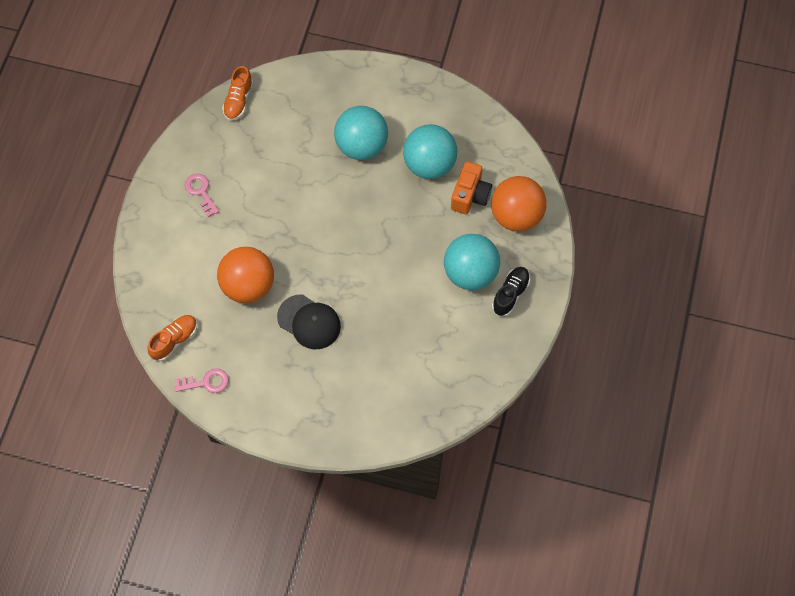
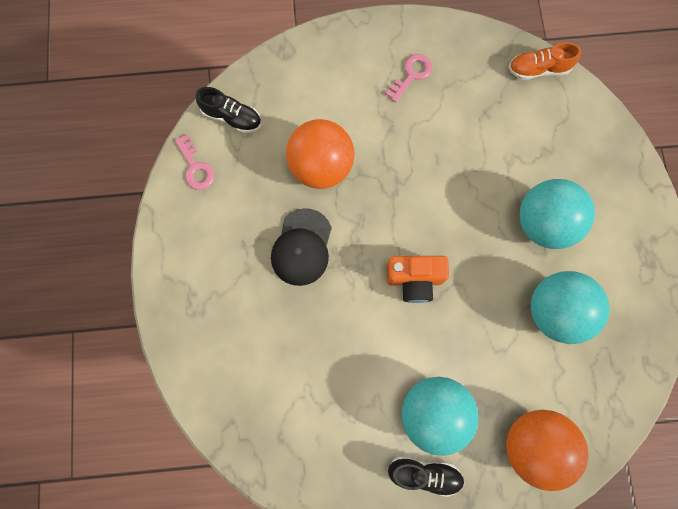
camera: 70 degrees right, 10 degrees up
(175, 340) = (232, 117): orange shoe -> black shoe
(470, 195) = (535, 376): orange camera -> orange camera (414, 280)

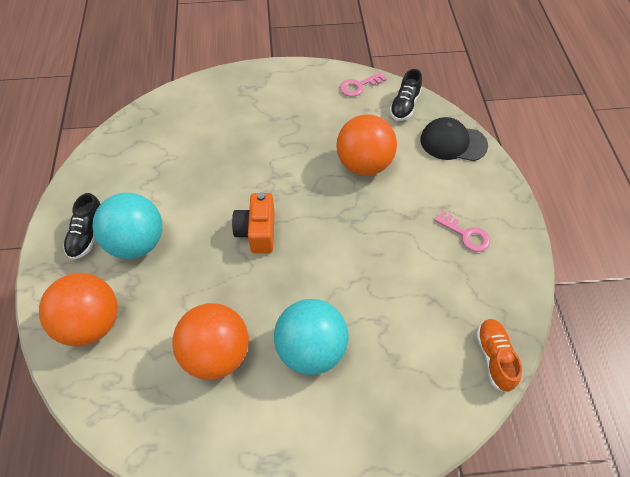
camera: 90 degrees right, 20 degrees down
(302, 247) = (290, 152): black cap -> black cap (453, 142)
(555, 311) = (216, 354): turquoise ball -> orange ball

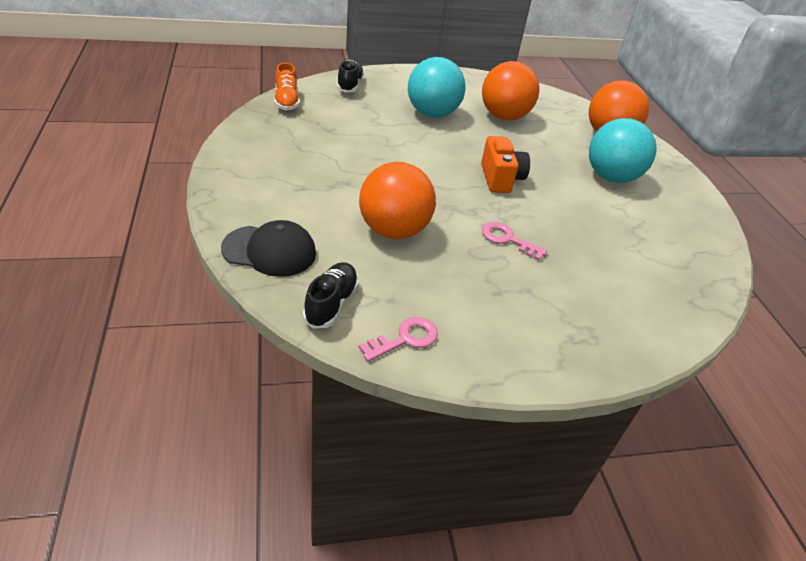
camera: 170 degrees right, 15 degrees down
(87, 235) = (661, 185): black shoe -> black shoe (350, 85)
(466, 234) = (284, 166): pink key -> pink key (507, 239)

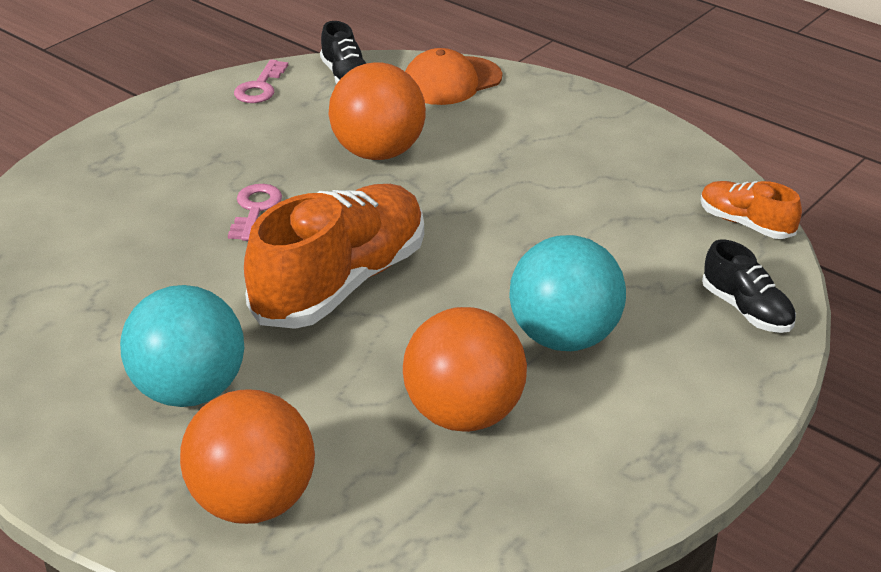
camera: 145 degrees right, 5 degrees down
(270, 251) = (451, 81): black cap -> orange cap
(500, 179) = (341, 283): orange camera -> orange shoe
(507, 239) = (255, 209): pink key -> pink key turned 75 degrees counterclockwise

